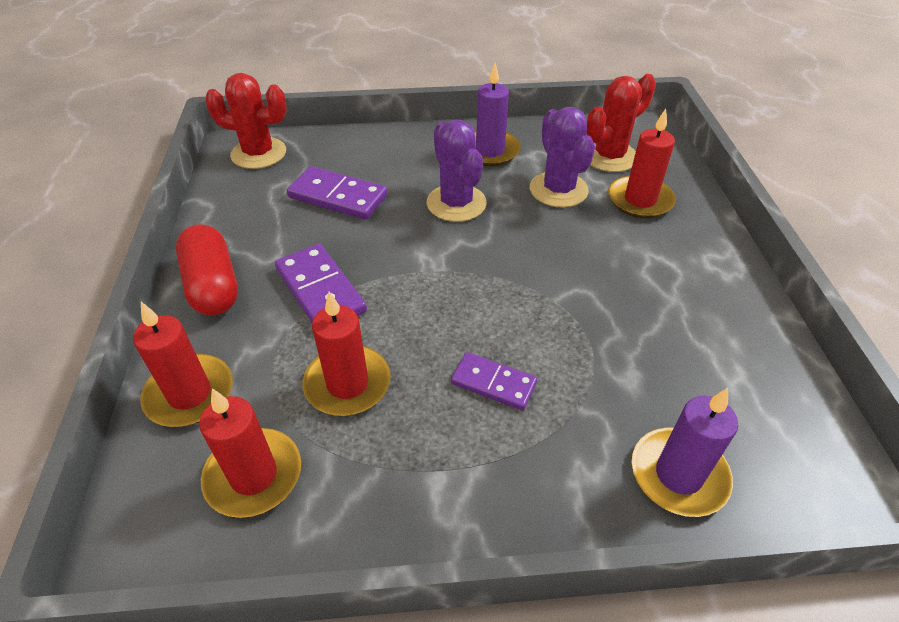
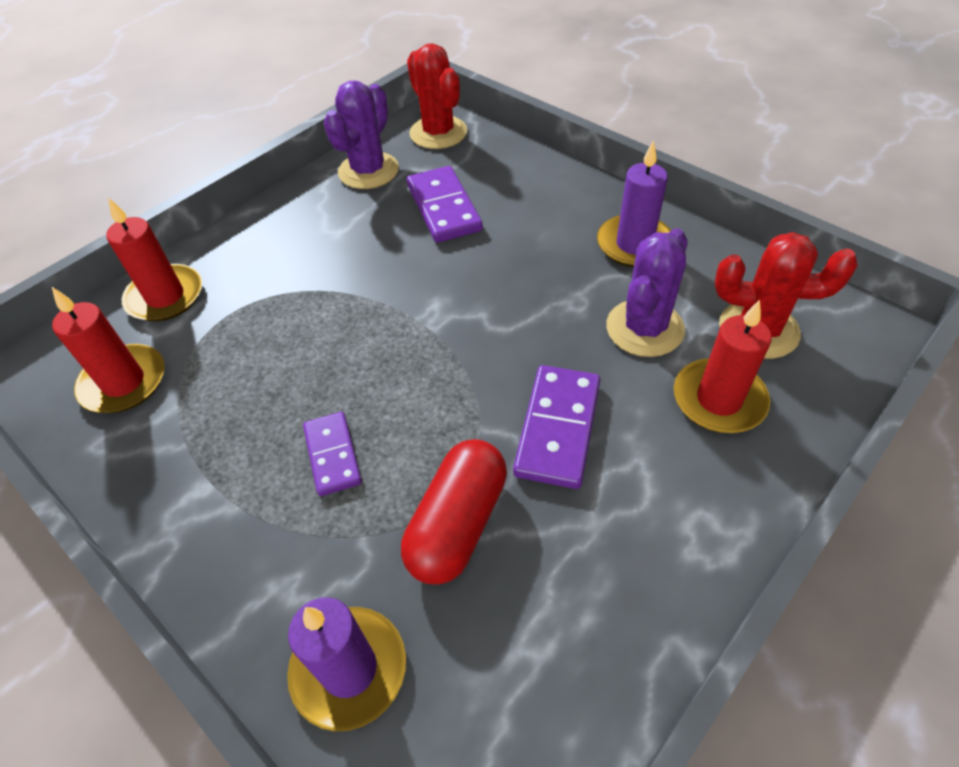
camera: 50 degrees right, 5 degrees up
(213, 285) = (273, 226): red capsule -> red capsule (458, 523)
(320, 290) = (327, 280): purple domino -> purple domino (558, 428)
(347, 384) = (248, 367): red candle -> none
(456, 203) = (528, 277): purple cactus -> purple cactus (368, 171)

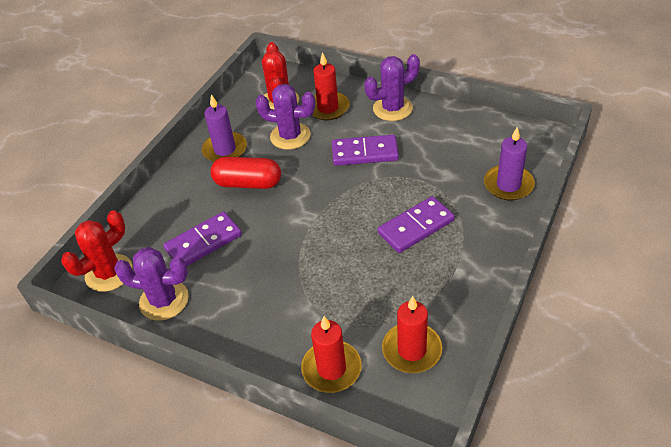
camera: 105 degrees left, 5 degrees down
(332, 455) = (416, 227): purple domino -> purple domino, size x1.54
(458, 523) = (429, 172): red capsule -> red capsule (248, 183)
(690, 517) = (392, 108): none -> purple cactus

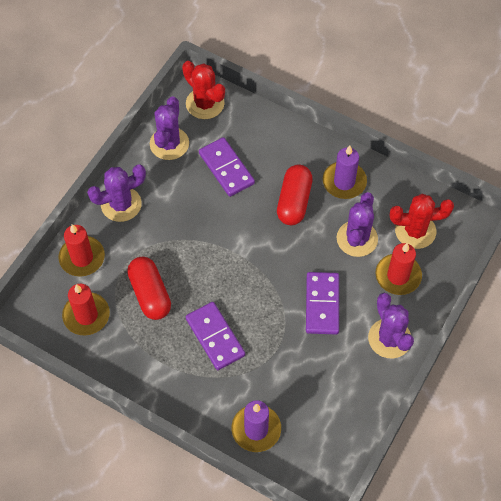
camera: 90 degrees right, 15 degrees up
(251, 338) = (121, 204): none -> purple cactus
(373, 290) = (150, 294): none -> red capsule

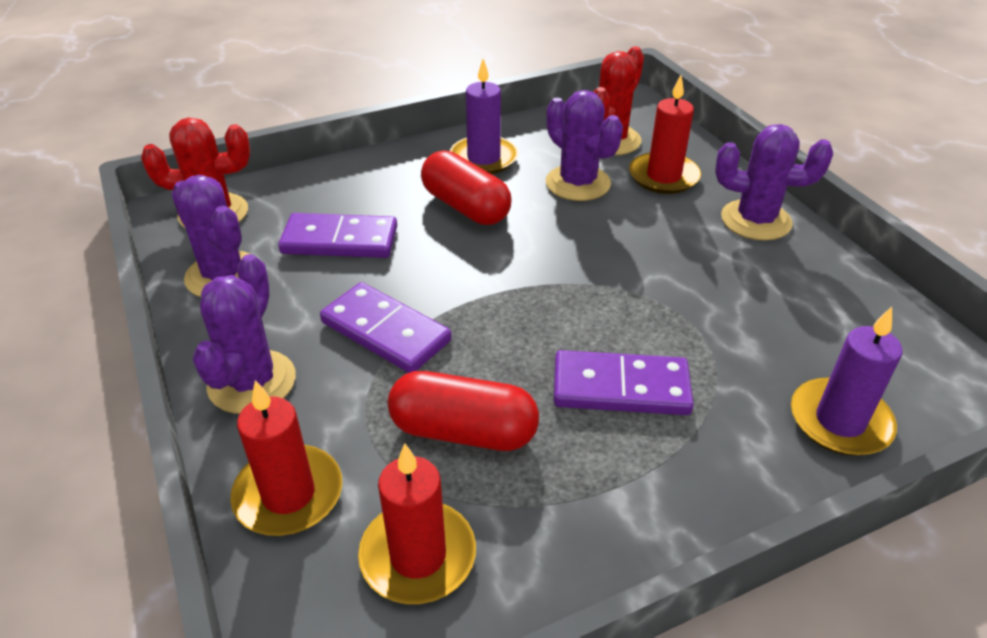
camera: 55 degrees left, 20 degrees down
(322, 304) = (654, 252): purple domino -> purple domino (386, 331)

